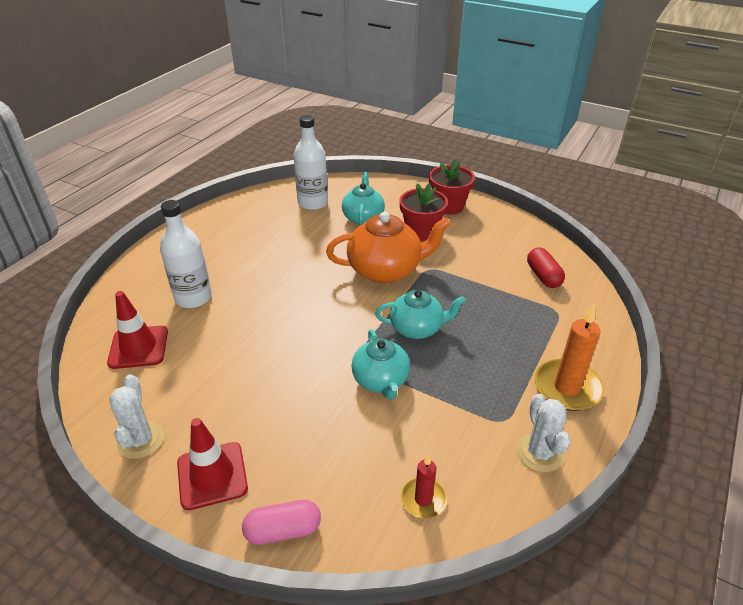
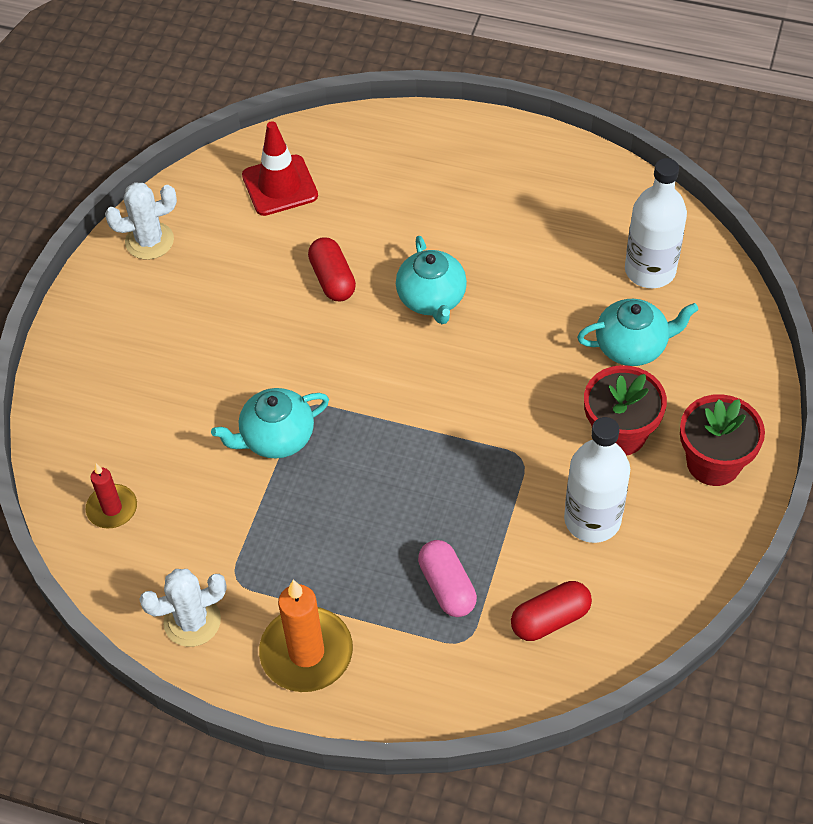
camera: 80 degrees right, 15 degrees up
(193, 297) = (380, 204): white bottle -> white bottle (592, 520)
(212, 475) = (115, 316): red traffic cone -> none
(248, 331) = (332, 279): none -> red capsule
(283, 530) = (61, 393): pink capsule -> pink capsule (447, 587)
(385, 270) = (501, 402): orange teapot -> none
(417, 328) = (382, 462): turquoise teapot -> turquoise teapot (432, 299)

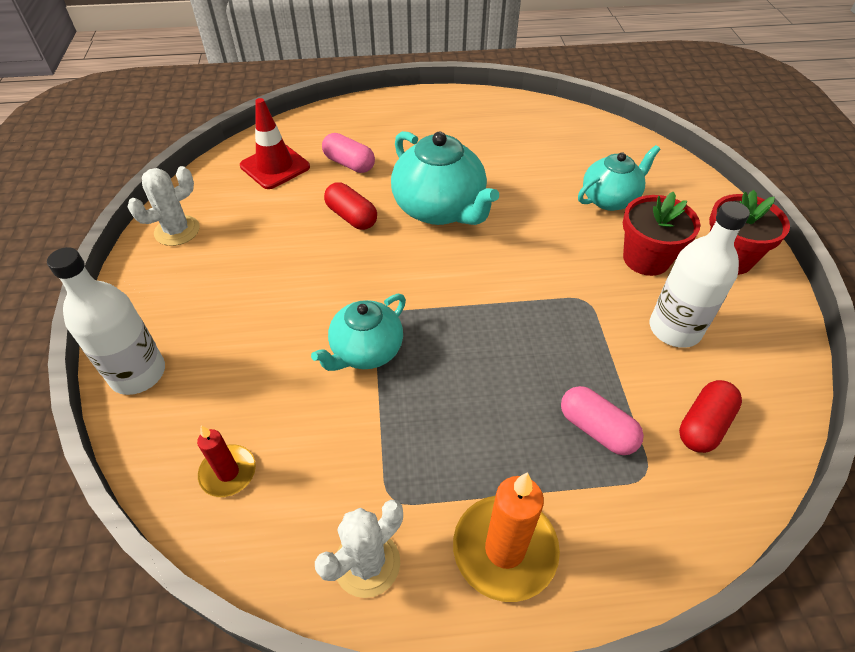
camera: 25 degrees left, 5 degrees down
(362, 206) = (349, 164): none -> pink capsule
(432, 299) = (440, 209): turquoise teapot -> turquoise teapot, size x1.54
(650, 270) = (586, 150): white bottle -> white bottle (138, 373)

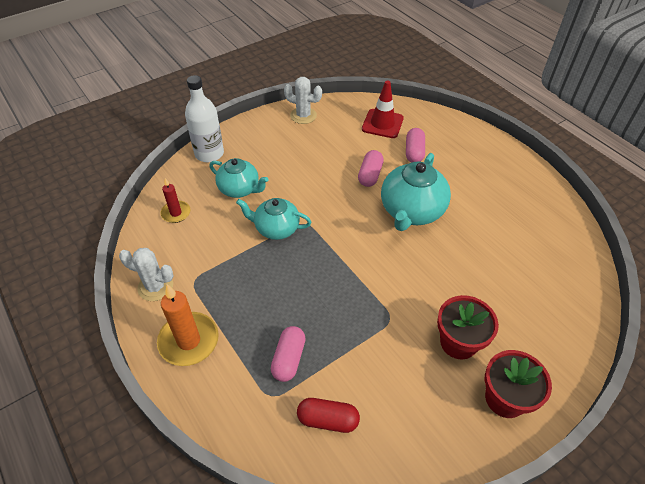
camera: 60 degrees right, 0 degrees up
(351, 217) = (370, 175): red capsule -> pink capsule
(610, 199) = (505, 300): turquoise teapot -> turquoise teapot (240, 189)
(674, 329) = (401, 380): white bottle -> none

